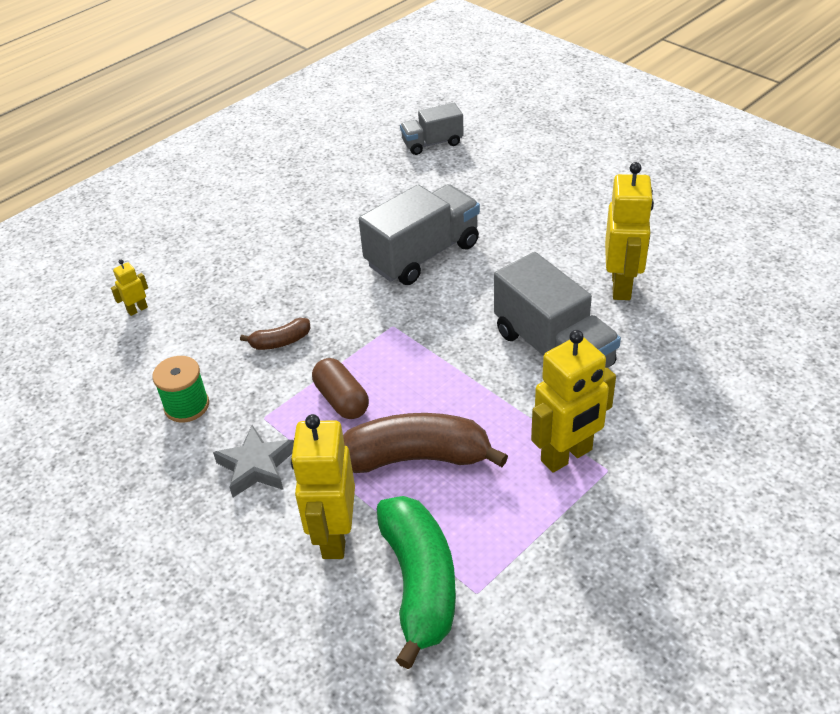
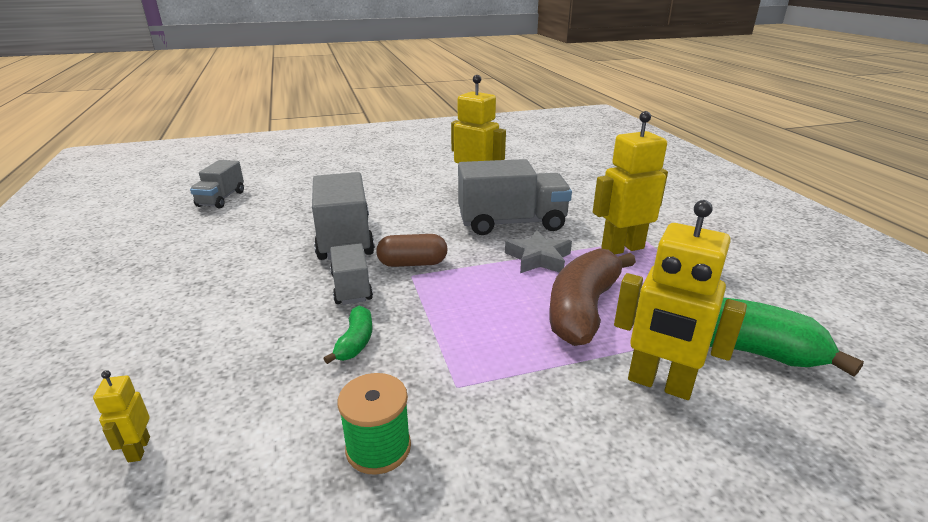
camera: 65 degrees left, 15 degrees down
(256, 466) = (528, 413): grey star -> grey star (538, 258)
(280, 342) = (355, 342): brown banana -> green banana
(342, 400) = (478, 327): brown capsule -> brown capsule (412, 263)
(348, 301) = (351, 287): none -> grey truck
(567, 456) = (622, 248): yellow robot -> yellow robot turned 105 degrees counterclockwise

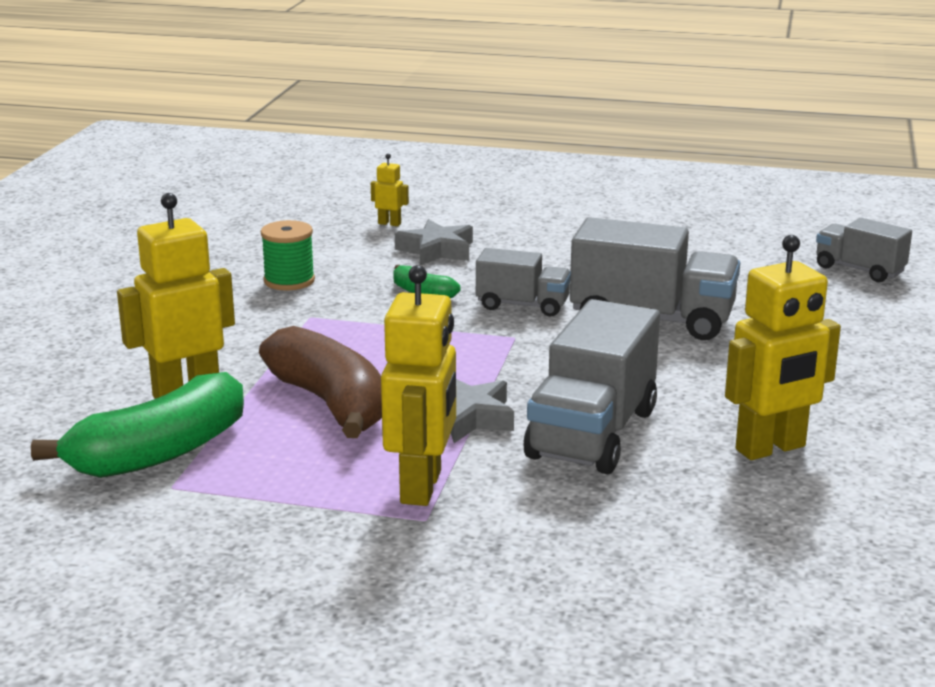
camera: 120 degrees right, 5 degrees down
(234, 374) = (436, 250): none -> grey star
(412, 263) = (541, 343): brown capsule -> none

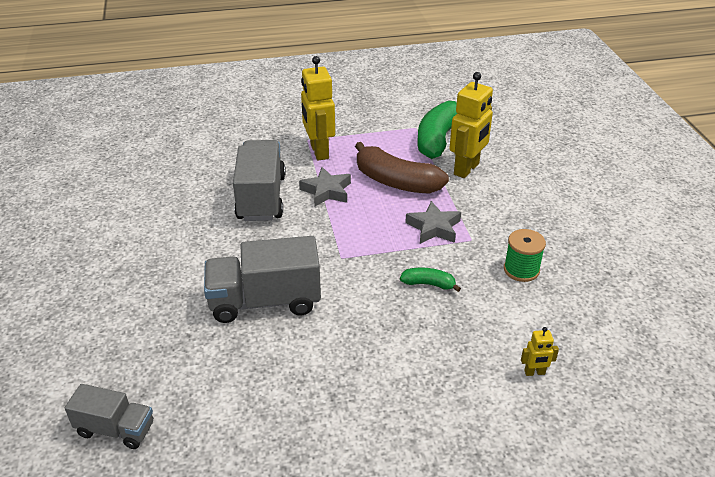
camera: 155 degrees right, 15 degrees up
(436, 250) = (463, 342): grey star -> grey star (434, 227)
(523, 305) = (356, 291): grey truck -> none
(771, 448) = (172, 212): yellow robot -> none

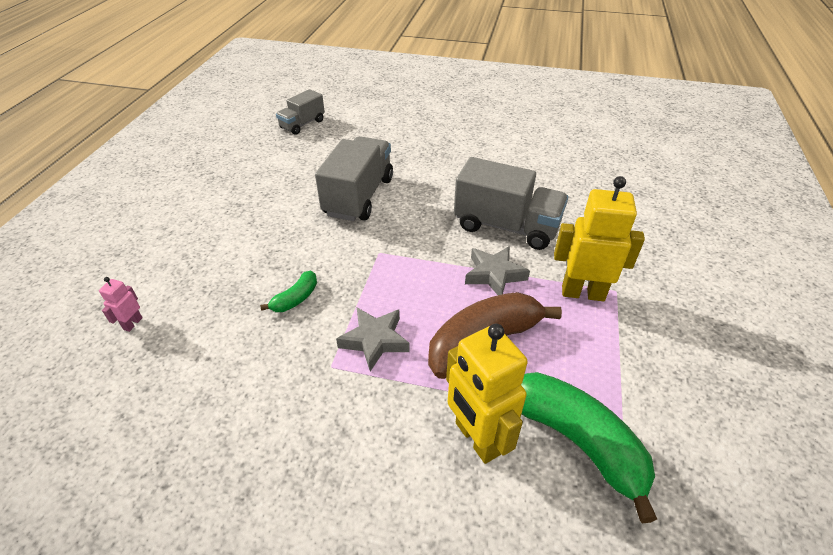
camera: 115 degrees right, 5 degrees up
(521, 270) = (249, 388): green spool -> none
(534, 372) = (132, 323): yellow robot -> pink robot

